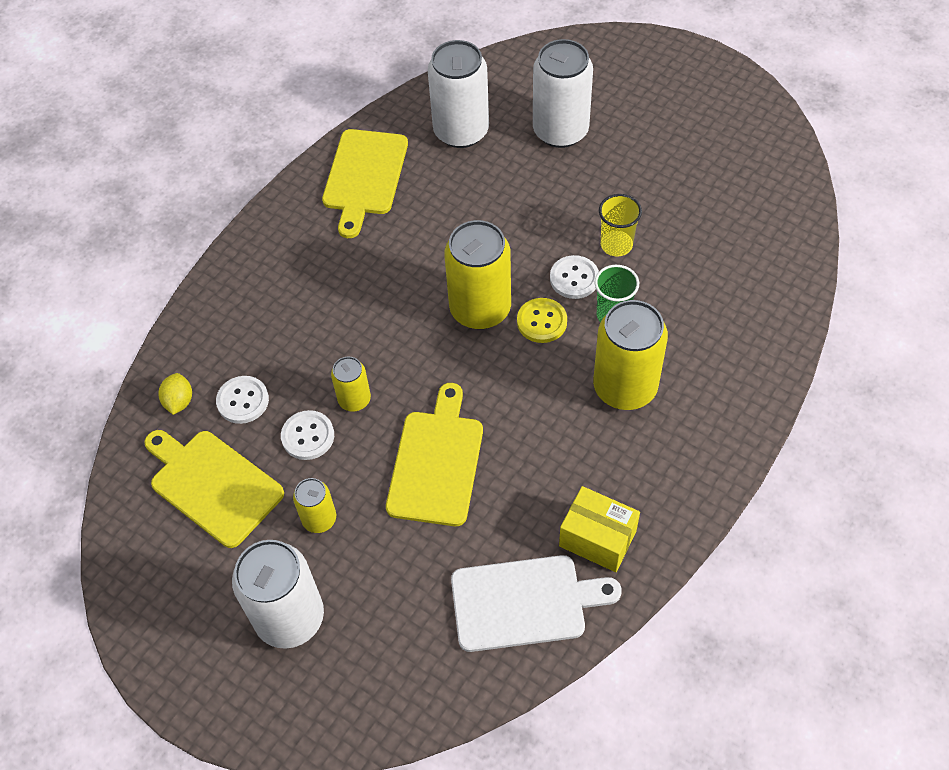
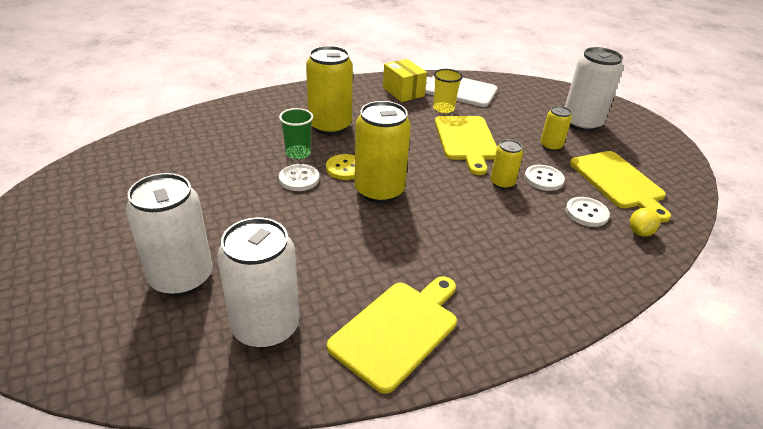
camera: 155 degrees left, 20 degrees down
(436, 462) = (466, 140): yellow cutting board -> yellow cutting board turned 45 degrees counterclockwise
(616, 244) = (248, 183): yellow cup -> yellow cup (443, 108)

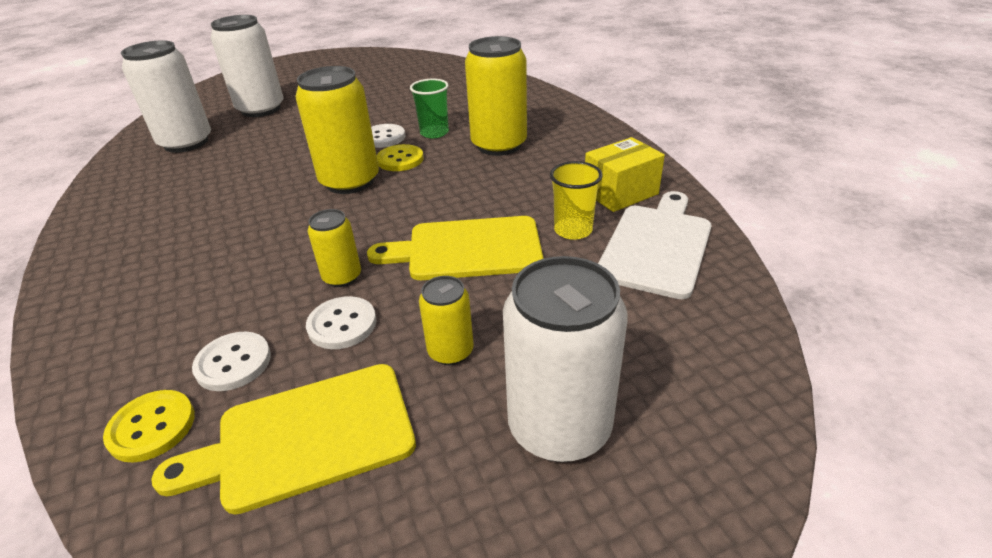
camera: 95 degrees right, 0 degrees up
(397, 330) = (136, 196): yellow cutting board -> none
(639, 232) = (152, 427): yellow lemon -> yellow button

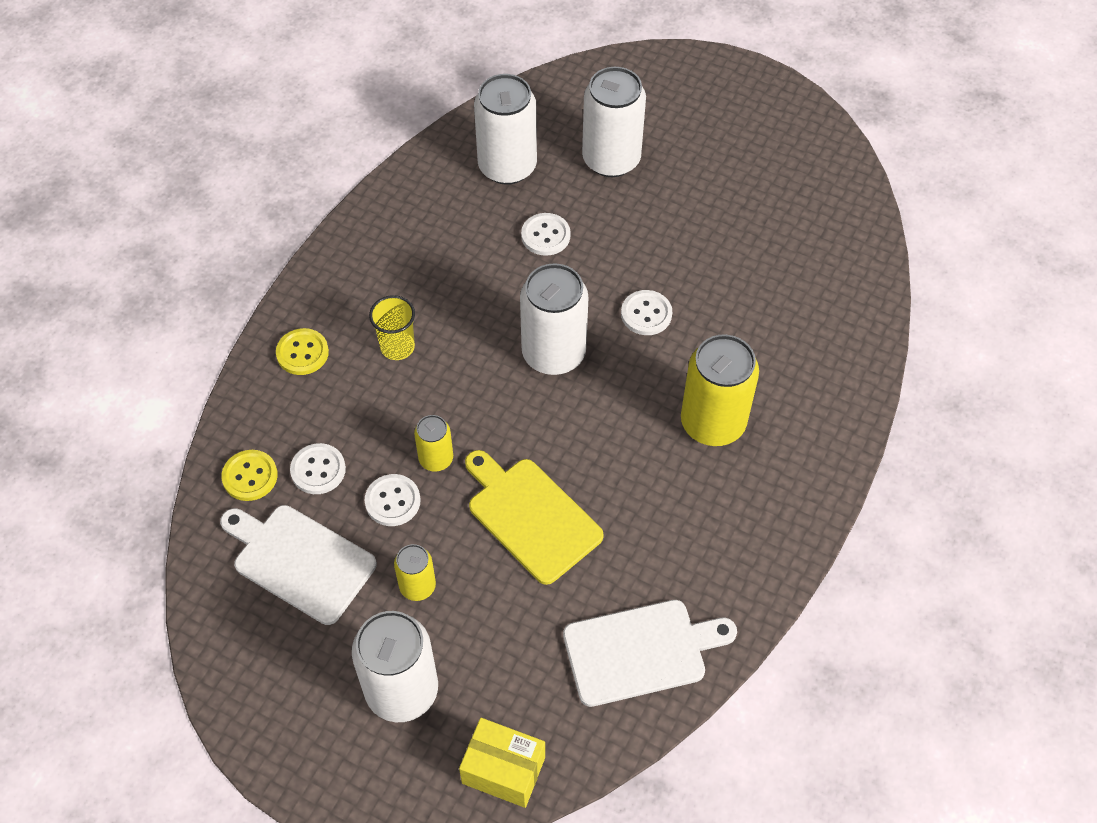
camera: 50 degrees right, 20 degrees up
(261, 149) = (545, 235): none -> white button
(306, 437) = (299, 561): yellow cutting board -> white cutting board
(350, 181) = (553, 353): yellow can -> white can
(400, 160) = (619, 361): yellow button -> yellow button (302, 353)
(434, 133) = (691, 349): green cup -> none
(573, 230) = (615, 576): yellow cup -> yellow cup (397, 347)
(620, 193) = (705, 580): yellow box -> yellow box (503, 770)

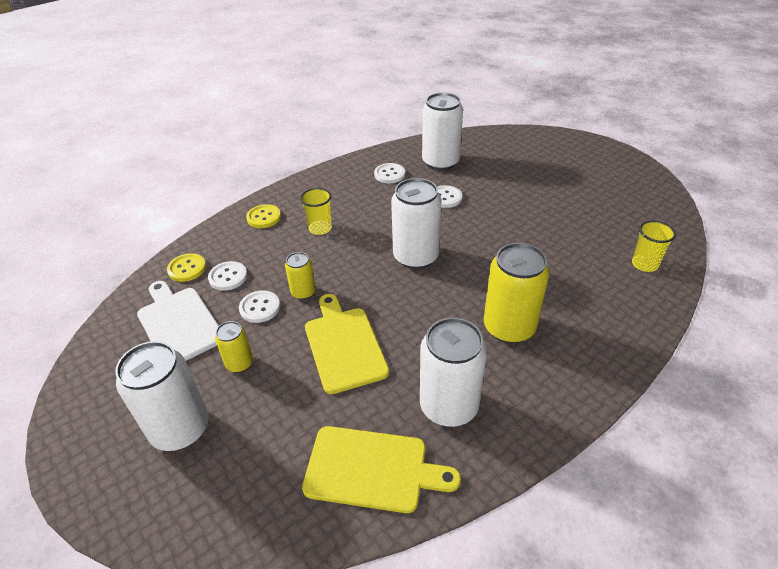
camera: 25 degrees right, 15 degrees down
(503, 770) = (209, 521): yellow box -> none
(611, 159) = (507, 172): white can -> white can (449, 406)
(640, 651) = (372, 469): white cutting board -> yellow cutting board
(646, 314) = (491, 252): white button -> white button (389, 174)
(837, 273) = (644, 264): none -> yellow cup

